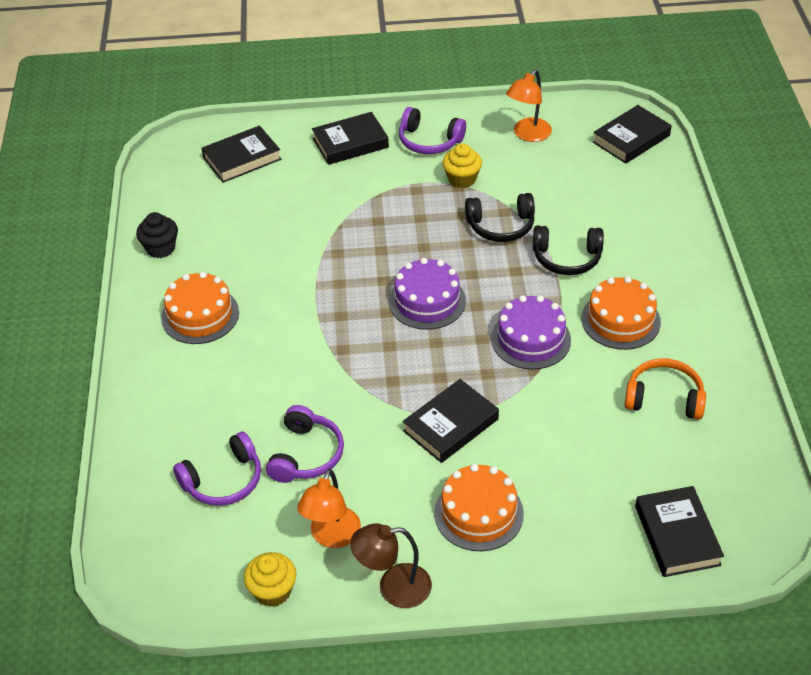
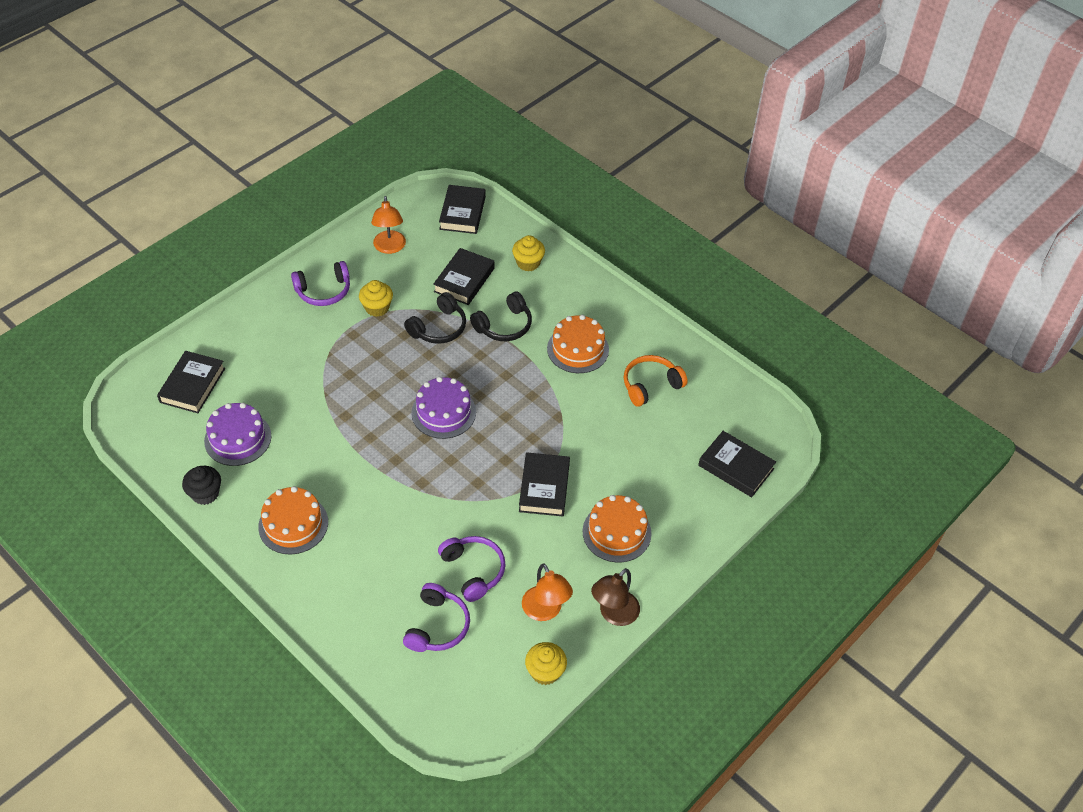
camera: 45 degrees left, 5 degrees up
(350, 143) = (265, 325): black book -> black book (464, 280)
(530, 339) = (536, 397): purple cake -> purple cake (238, 438)
(651, 215) = (528, 263): none -> yellow cupcake

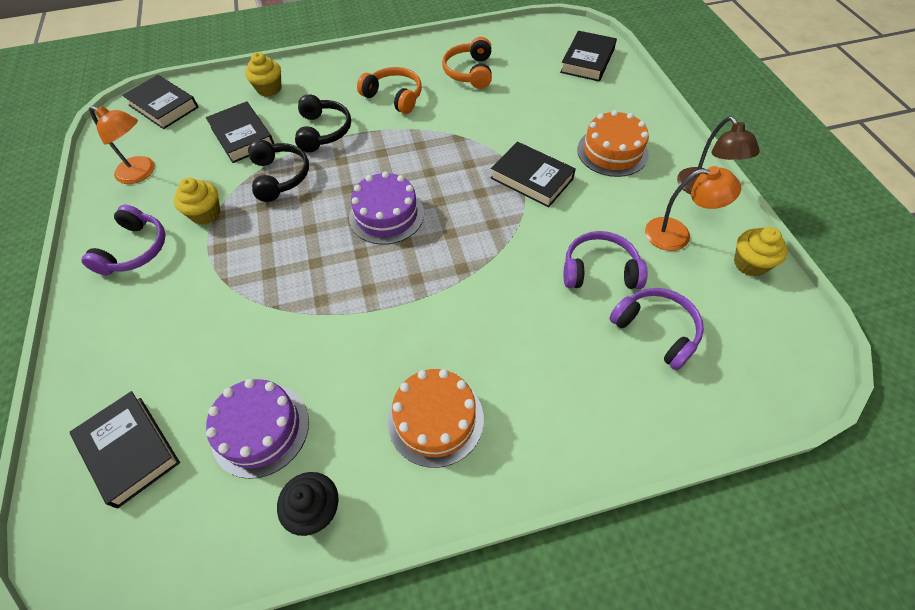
camera: 55 degrees left, 5 degrees up
(578, 349) = (394, 97): orange cake -> orange headphones
(736, 467) = (587, 61): black book -> black book turned 45 degrees counterclockwise

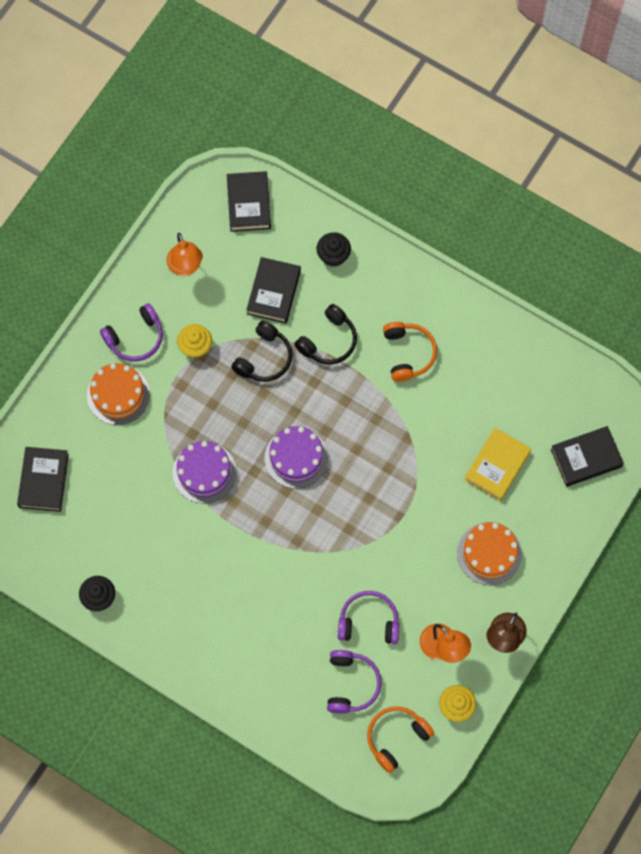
camera: 45 degrees right, 15 degrees up
(260, 429) = (108, 531): purple cake -> purple cake (204, 472)
(269, 89) = (333, 256): yellow cupcake -> black cupcake
(435, 419) = (191, 611): orange cake -> orange cake (118, 395)
(470, 72) = (488, 381): orange headphones -> orange headphones (396, 738)
(531, 178) = (412, 520): black book -> none
(541, 105) = (497, 466): none -> yellow book
(599, 271) = (368, 622): purple headphones -> purple headphones turned 45 degrees counterclockwise

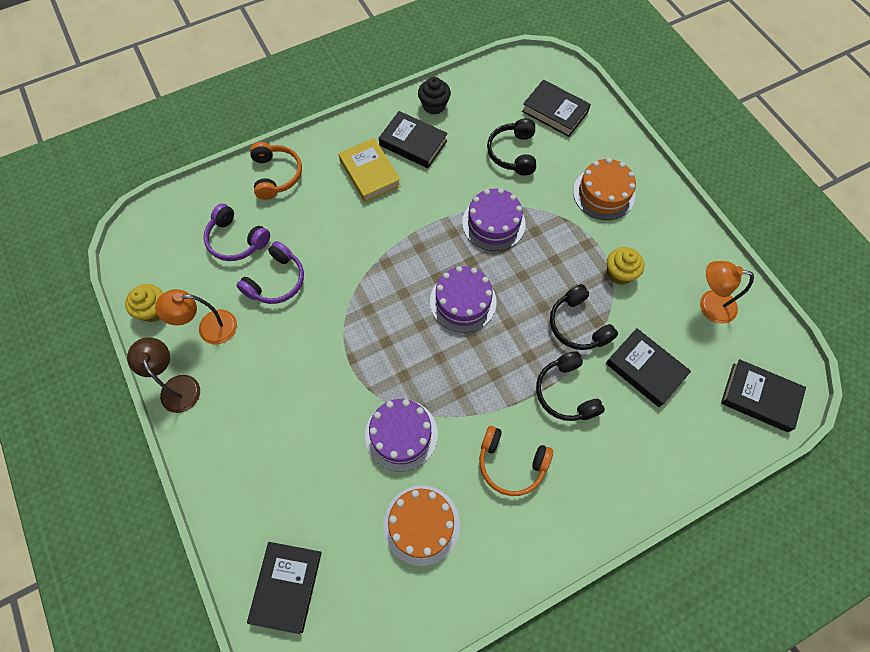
camera: 120 degrees right, 5 degrees down
(116, 494) = (513, 153): none -> black headphones
(135, 338) = (653, 230): purple headphones -> none
(155, 591) = (413, 143): none -> black book
(333, 256) = (661, 449): black cupcake -> none
(396, 738) = (168, 250): orange headphones -> orange headphones (276, 175)
(435, 443) = (401, 434): none -> purple cake
(489, 553) = (261, 420): orange cake -> orange cake (421, 524)
(497, 466) = (340, 482): yellow book -> yellow book (370, 173)

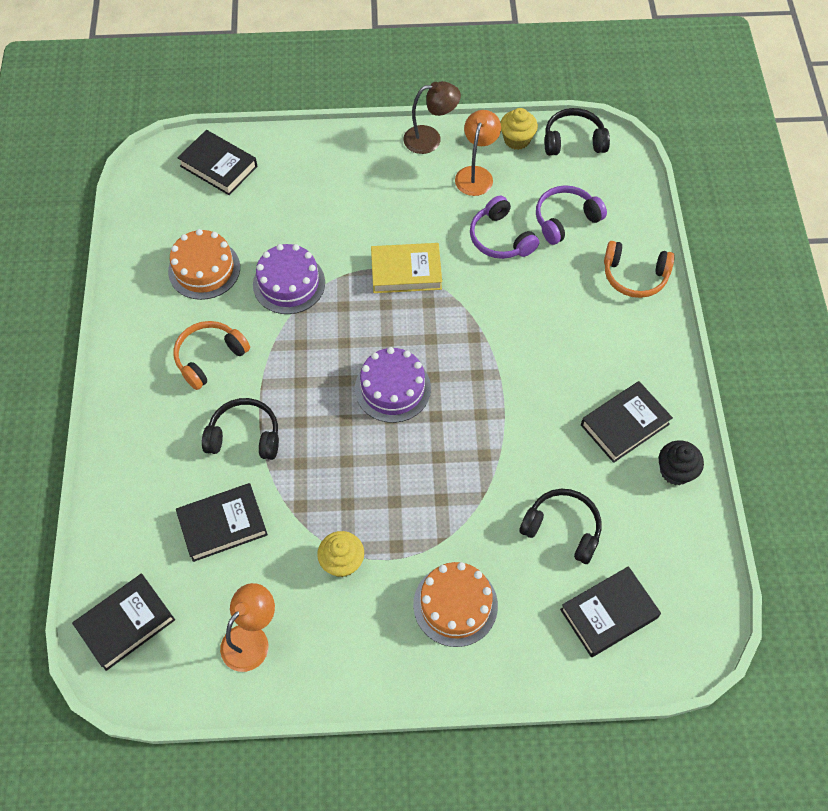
camera: 115 degrees right, 5 degrees down
(370, 173) = (599, 364): yellow book -> yellow book (406, 272)
(493, 223) = (473, 460): purple cake -> none
(578, 325) = (306, 485): black headphones -> black headphones (573, 141)

